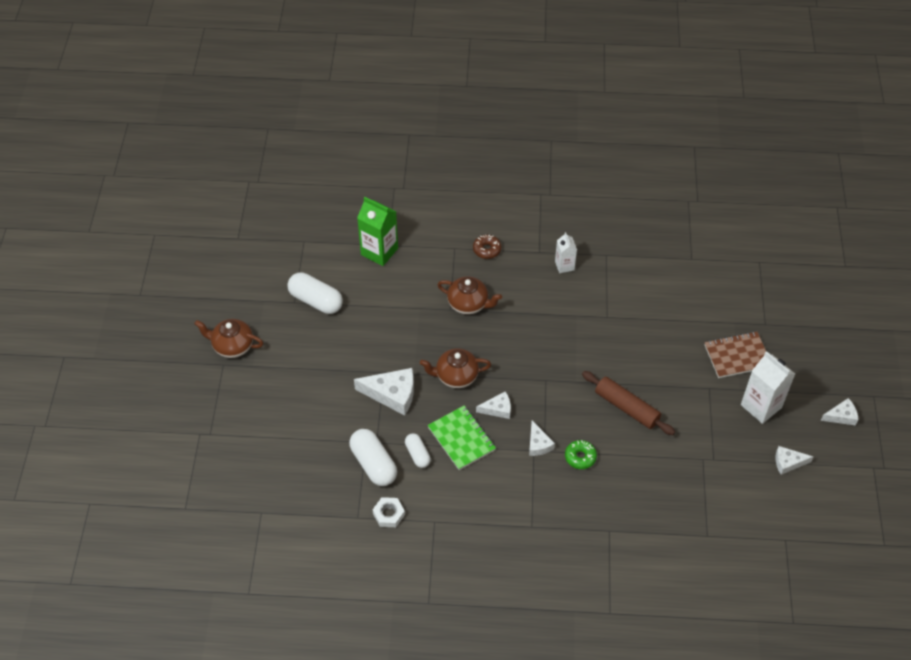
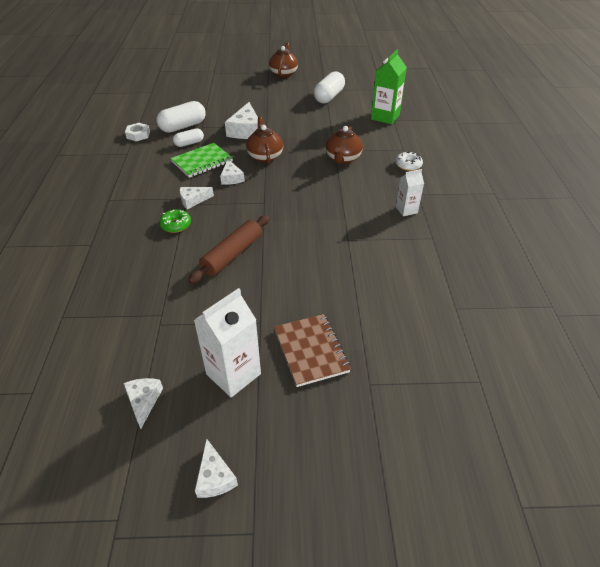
camera: 85 degrees right, 10 degrees down
(487, 249) = (408, 165): brown donut -> white donut

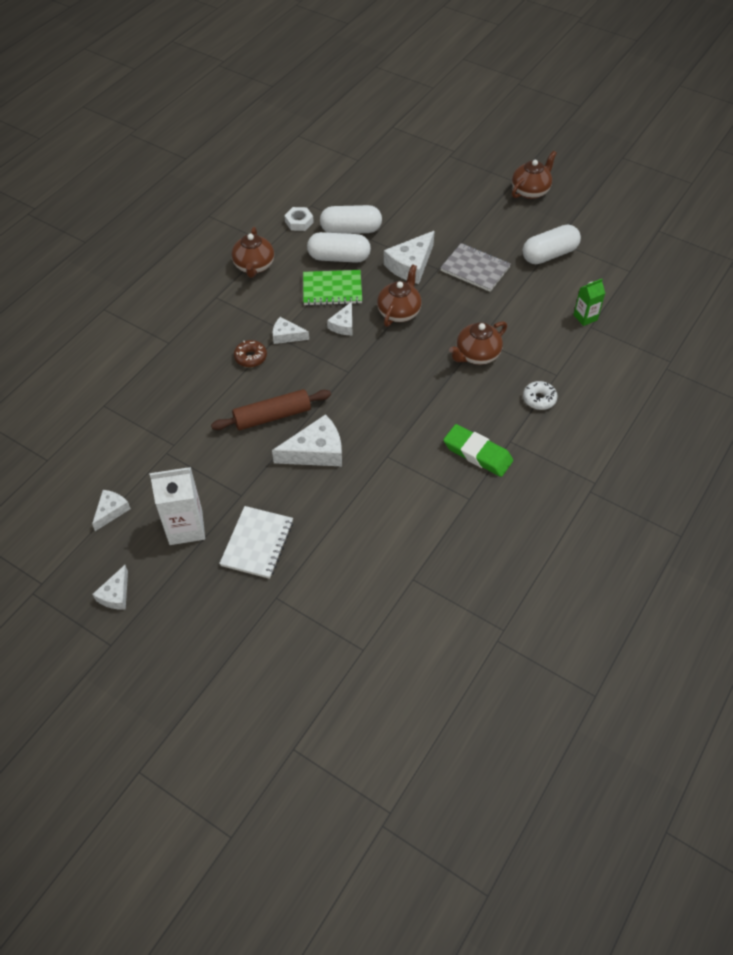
camera: 35 degrees right, 10 degrees up
(125, 170) = (254, 266): none -> brown teapot
(176, 225) = (250, 357): green donut -> brown donut
(189, 143) = (339, 258): white capsule -> white capsule, size x1.70
(291, 118) = (475, 269): none -> grey notebook
(291, 261) = (316, 451): none -> white cheese
(311, 351) = (257, 543): brown notebook -> white notebook
(385, 117) = (585, 317): green carton -> green carton, size x0.58
(406, 210) = (477, 453): white carton -> green eraser

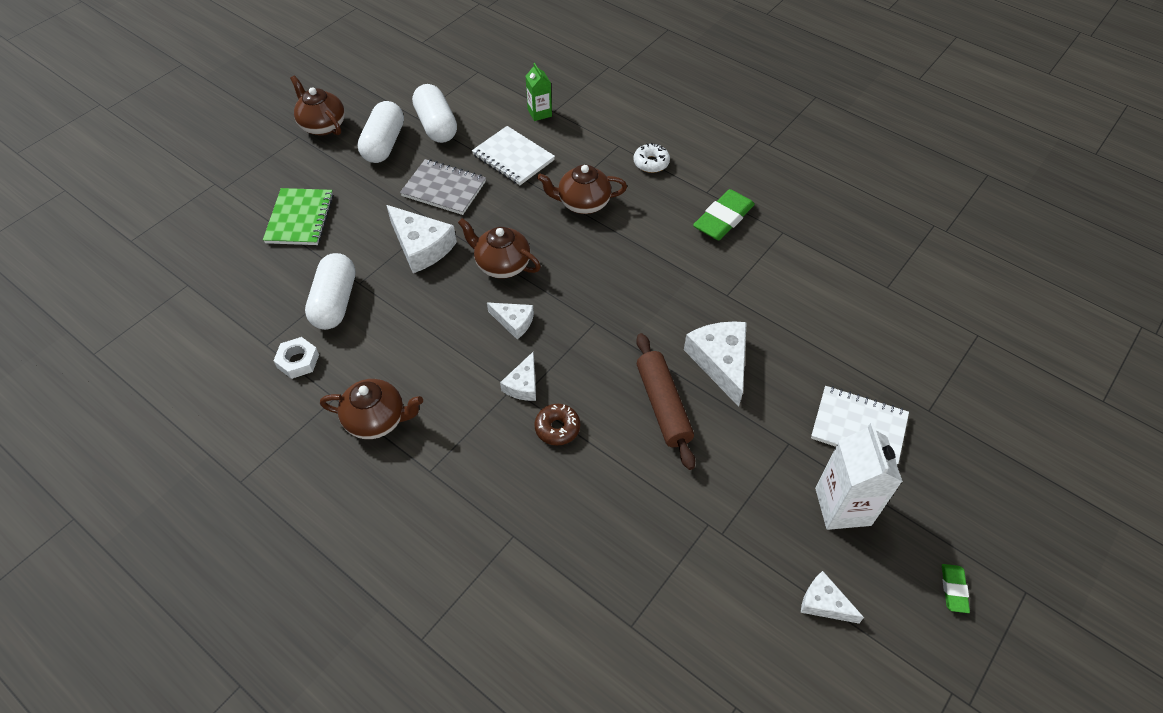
camera: 85 degrees left, 0 degrees up
(115, 594) = (953, 589): white cheese -> green eraser
(332, 289) = (446, 330): green notebook -> green notebook (300, 218)
(339, 258) = (387, 319): white capsule -> white capsule (384, 144)
(475, 269) = (444, 189): grey notebook -> grey notebook turned 75 degrees clockwise
(476, 355) = (583, 203): brown teapot -> brown teapot turned 120 degrees clockwise
(522, 306) = (513, 157): none -> white notebook

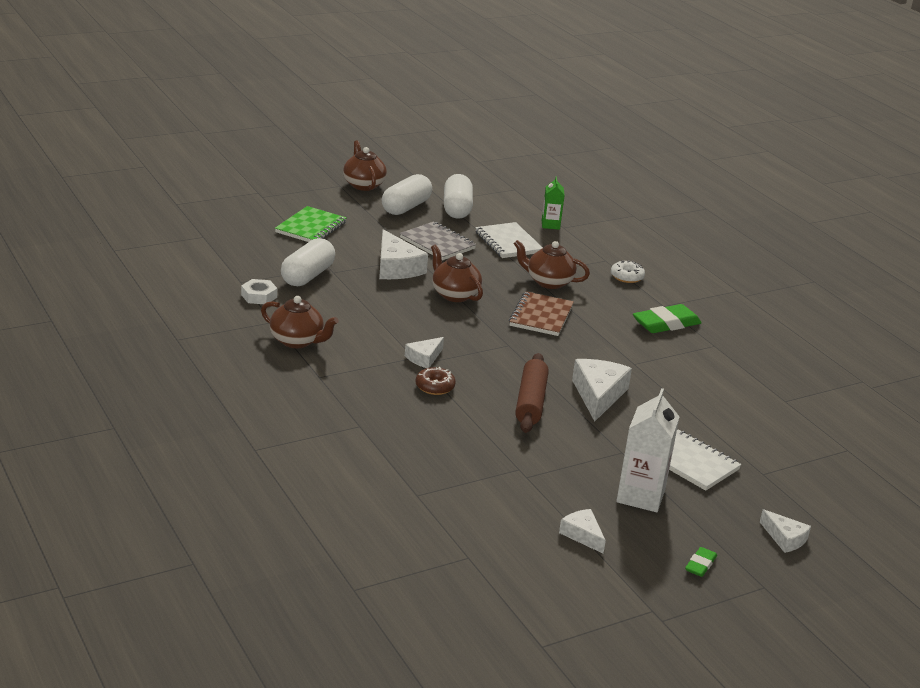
camera: 20 degrees right, 25 degrees down
(514, 322) = (441, 325): white cheese -> white cheese (785, 538)
(603, 261) = (541, 316): none -> brown notebook

